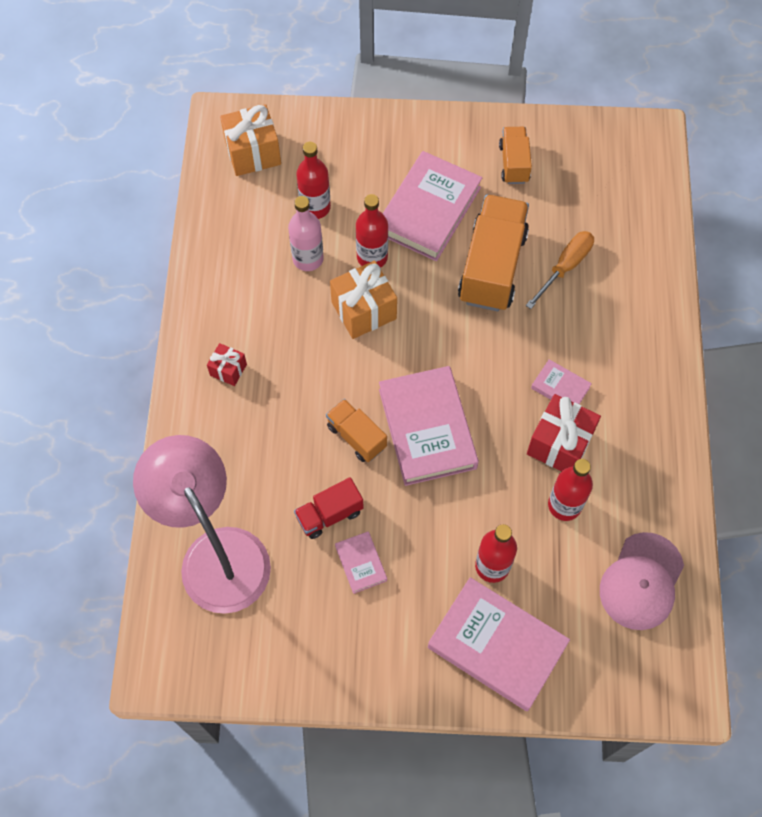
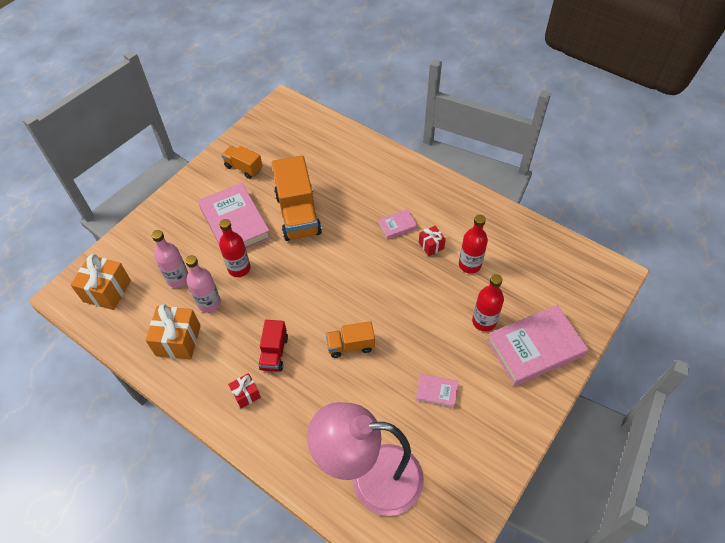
camera: 55 degrees left, 10 degrees down
(315, 207) = (178, 279): red bottle -> pink bottle
(329, 514) = (392, 391): red truck -> red truck (274, 353)
(364, 310) = (270, 293): orange gift -> orange gift (178, 340)
(427, 428) = (373, 304): pink book -> none
(492, 267) = (298, 214): orange truck -> orange truck turned 150 degrees counterclockwise
(559, 444) = (431, 245): red gift -> red gift, size x0.55
(565, 267) = (327, 182): orange screwdriver -> none
(641, 581) = (537, 256): pink cap -> none

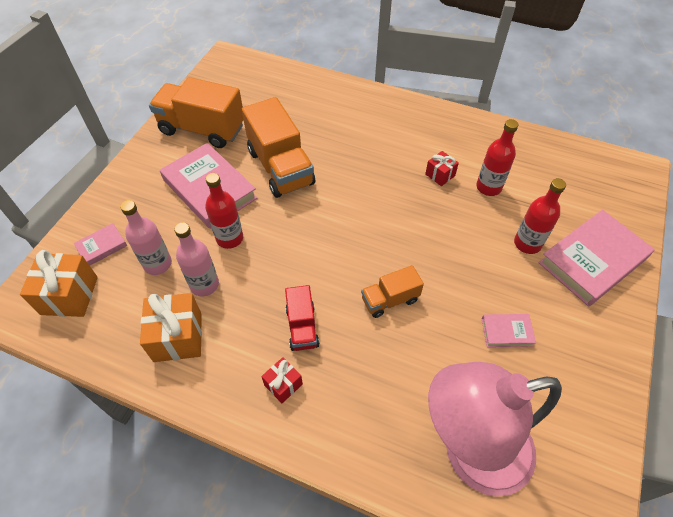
camera: 15 degrees left, 0 degrees up
(243, 168) = (202, 129): orange truck -> orange truck, size x1.86
(397, 226) = (396, 161): pink book -> pink book (102, 246)

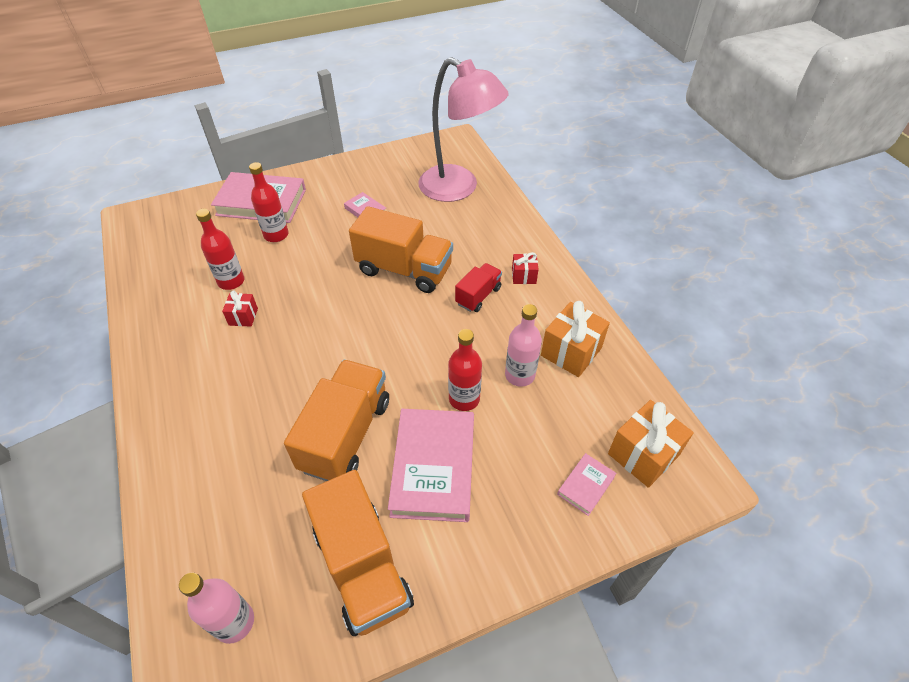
camera: 135 degrees left, 5 degrees down
(102, 246) = (586, 485): pink book -> pink book turned 60 degrees counterclockwise
(157, 264) = (545, 424): pink bottle -> pink bottle (234, 622)
(390, 300) = (404, 270): orange truck -> orange truck, size x1.86

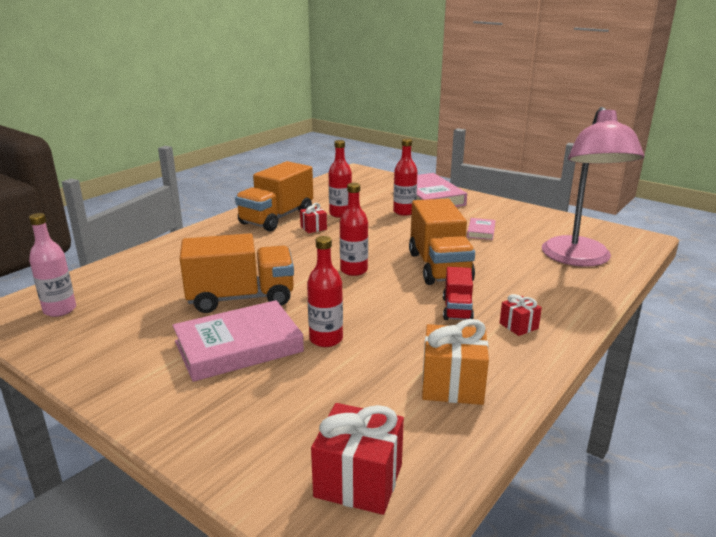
camera: 60 degrees right, 25 degrees down
(362, 327) = (354, 270): none -> red bottle
(362, 567) = (123, 344): orange truck -> orange truck (277, 218)
(478, 296) = (457, 309): red truck -> red truck turned 90 degrees clockwise
(520, 375) = (385, 361): pink bottle -> none
(586, 485) = (281, 445): pink book -> none
(643, 454) = (358, 481): orange gift -> red gift

